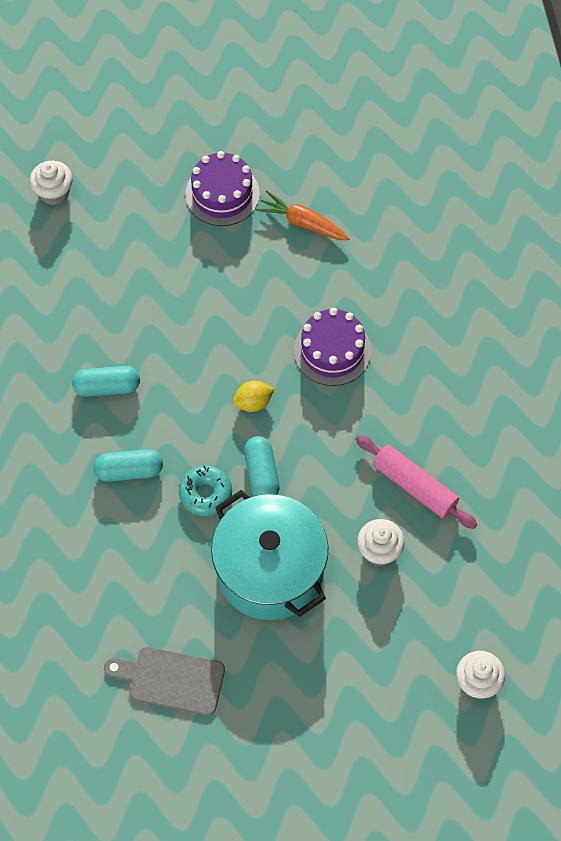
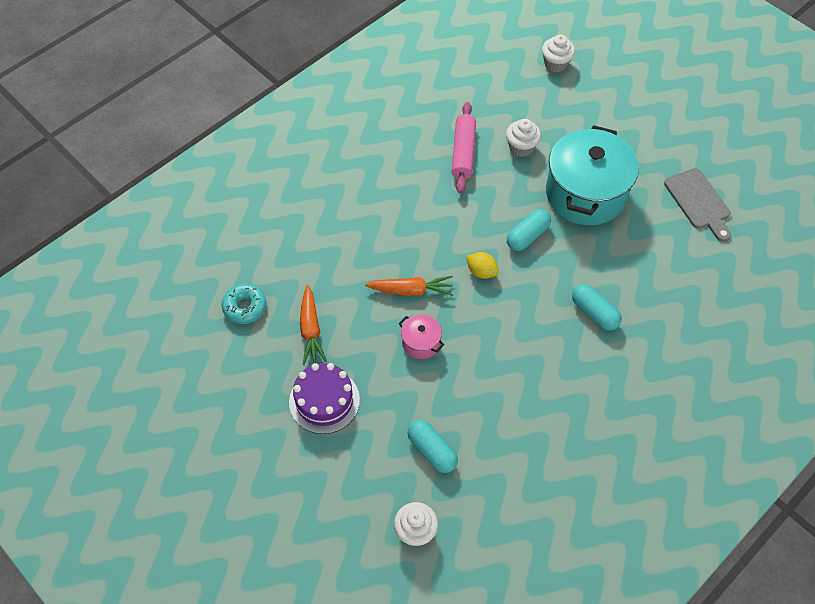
camera: 125 degrees left, 5 degrees down
(107, 387) = (547, 369): turquoise capsule -> turquoise capsule (432, 451)
(205, 494) = (569, 258): turquoise donut -> turquoise donut (245, 307)
(218, 302) = (421, 342): none -> pink pot
(280, 328) = (411, 290): none -> orange carrot
(332, 351) = (403, 249): purple cake -> none

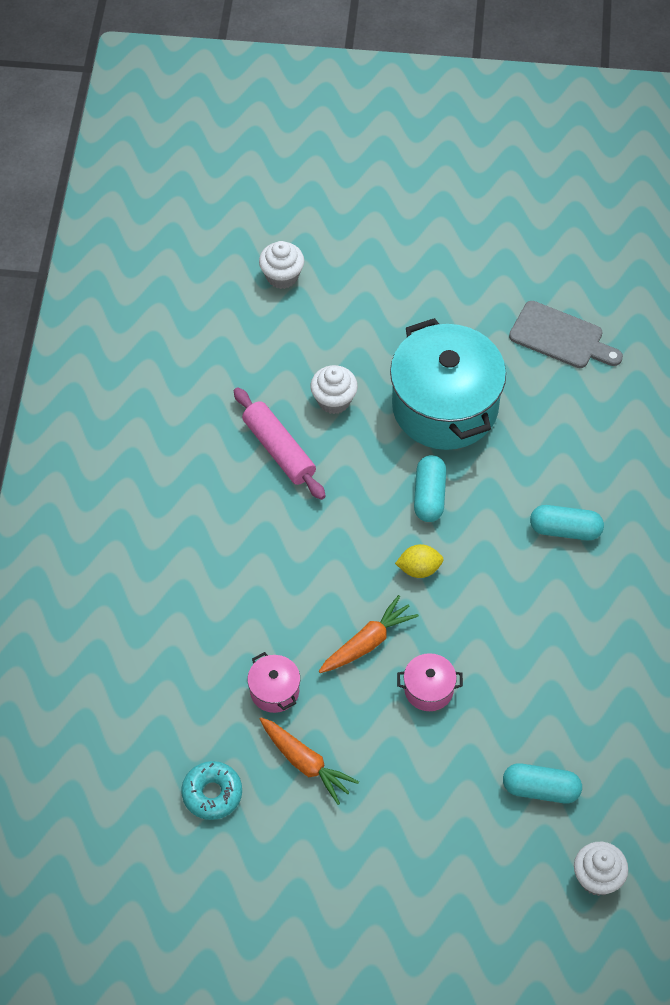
camera: 40 degrees left, 0 degrees up
(324, 401) = (391, 824): purple cake -> none
(333, 278) = (274, 691): none -> pink pot

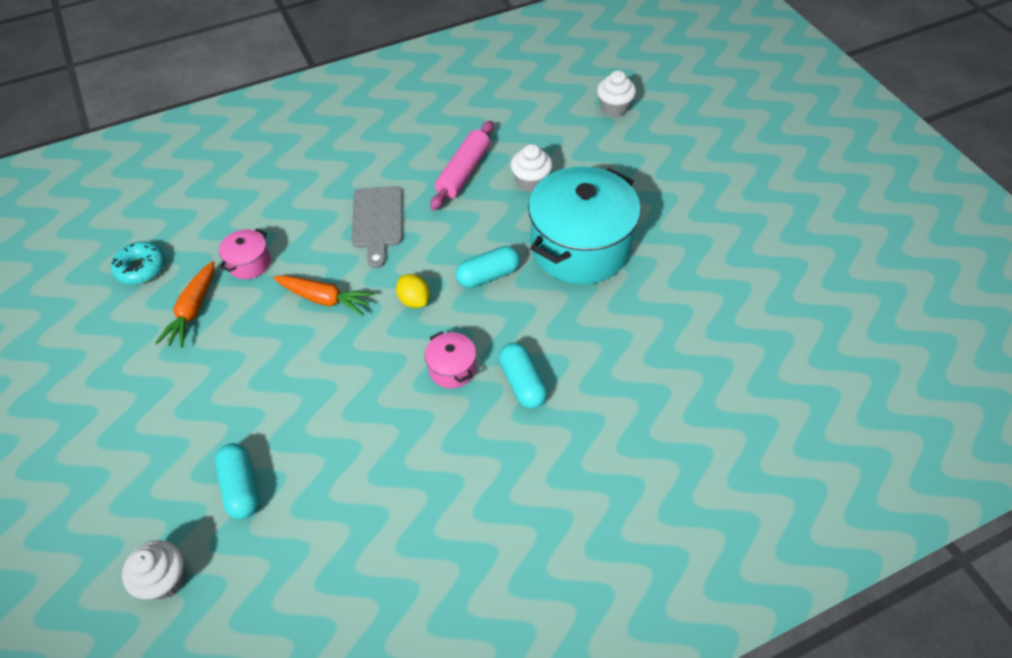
camera: 60 degrees right, 5 degrees down
(428, 689) = (302, 358): pink pot -> pink pot (452, 369)
(560, 337) = (715, 290): grey cutting board -> grey cutting board (377, 221)

